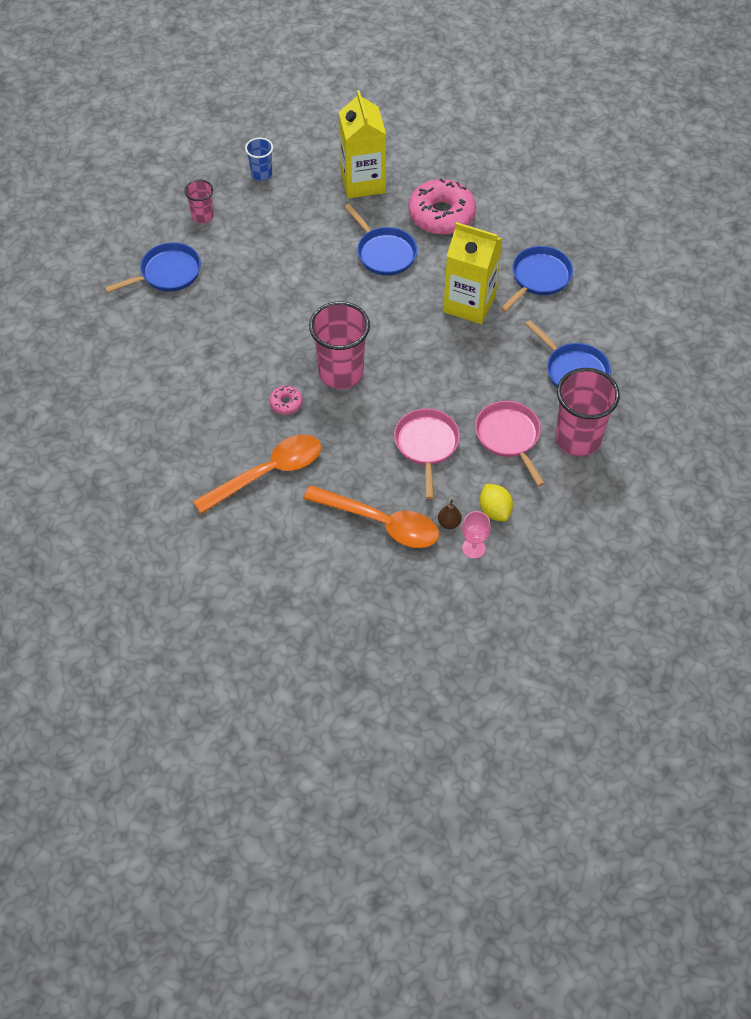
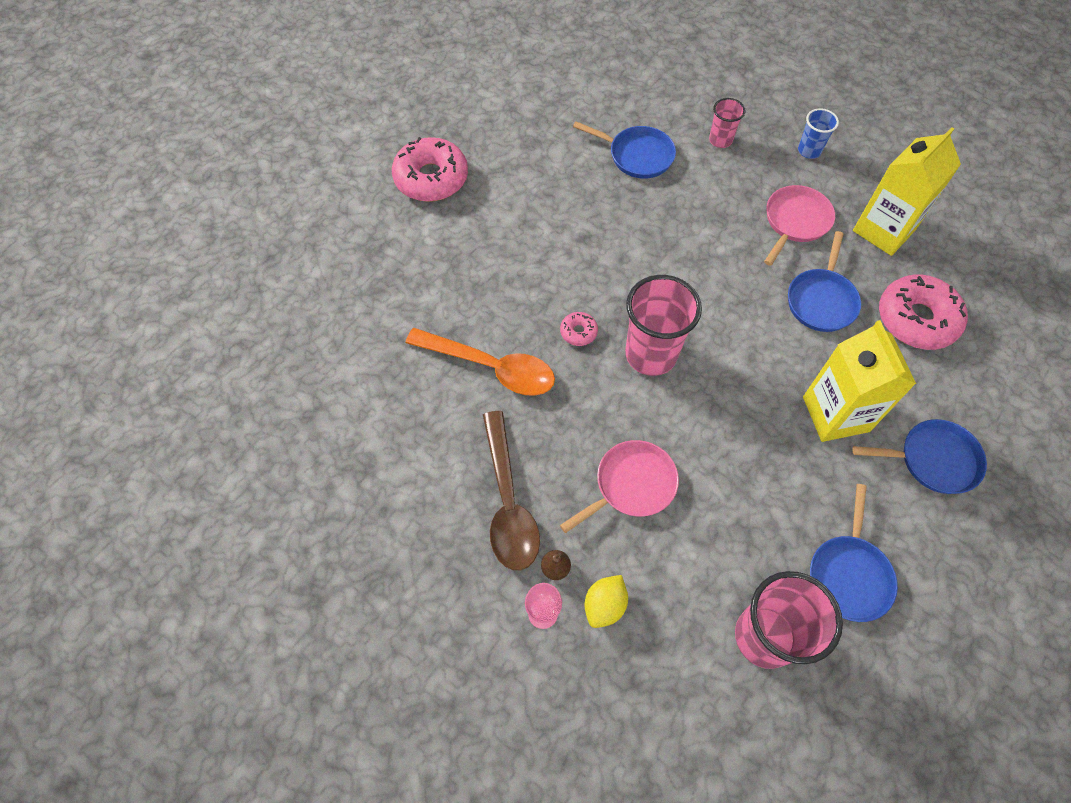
camera: 55 degrees right, 5 degrees up
(59, 414) = (431, 178): none -> pink donut
(381, 523) = (508, 502): orange spoon -> brown spoon
(509, 437) = (707, 560): pink pan -> pink pan (795, 222)

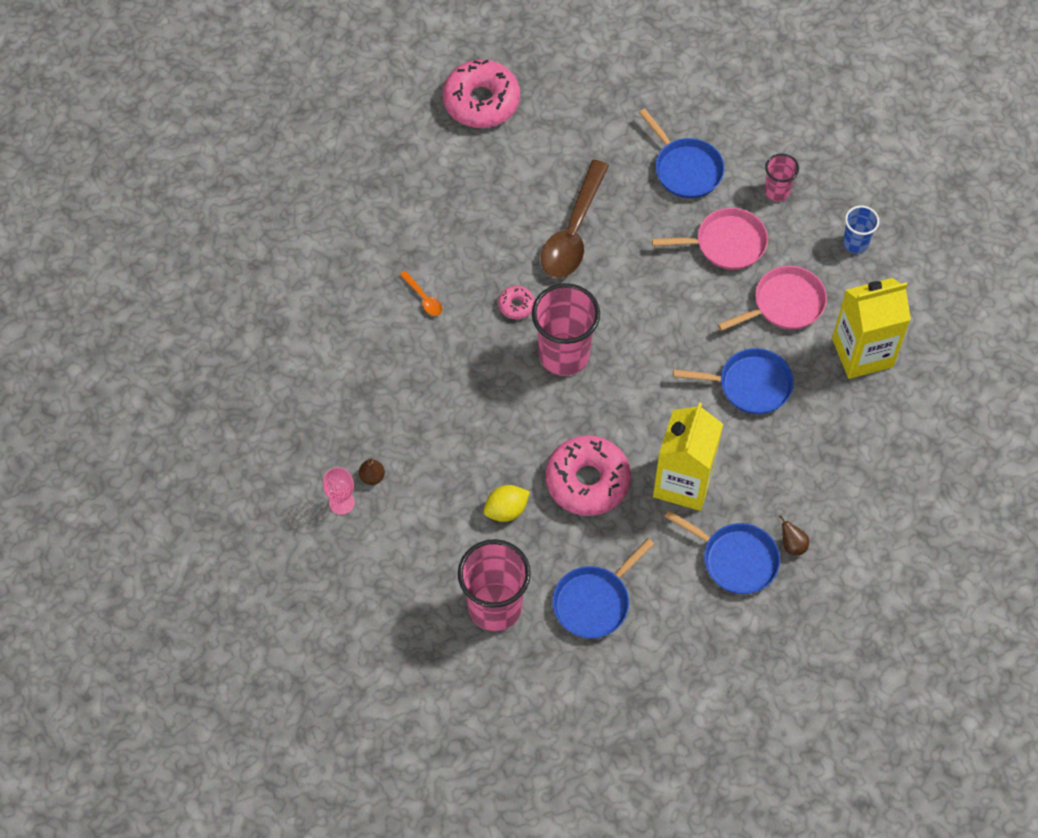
camera: 30 degrees right, 0 degrees up
(491, 367) = (423, 298): orange spoon -> orange spoon, size x0.42
(508, 502) = (368, 410): brown spoon -> brown spoon (573, 232)
(604, 605) = (391, 522): yellow lemon -> yellow lemon (506, 510)
(631, 485) = (472, 448): pink pan -> pink pan (726, 243)
(821, 300) = (750, 385): blue pan -> blue pan turned 135 degrees counterclockwise
(916, 319) = (822, 444): pink donut -> pink donut (587, 481)
(966, 420) = (792, 545): none -> brown pear

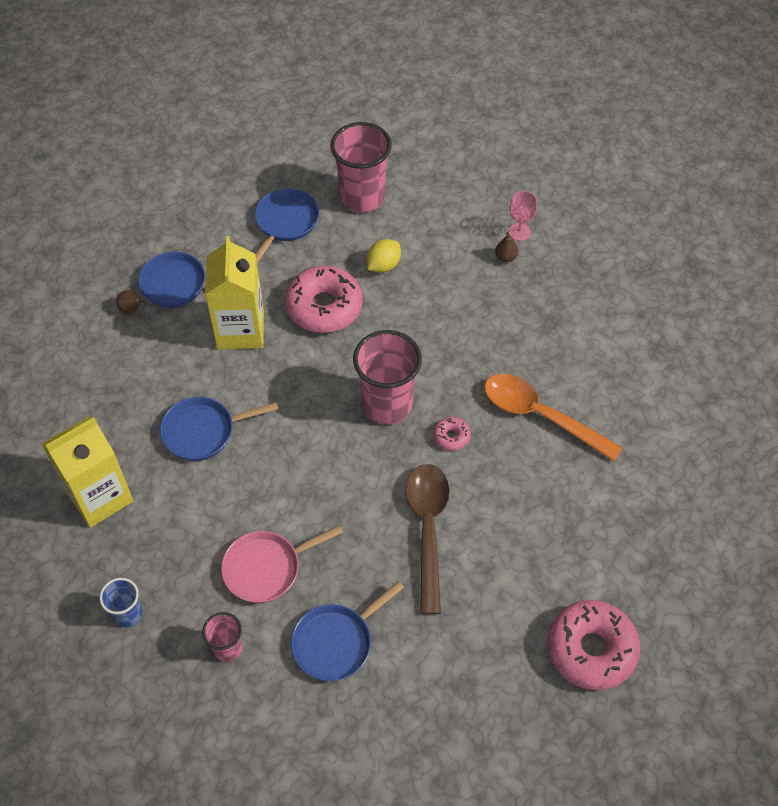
camera: 160 degrees right, 5 degrees down
(423, 298) = (541, 416): orange spoon -> orange spoon, size x2.39
(685, 169) = (336, 642): blue pan -> blue pan turned 75 degrees counterclockwise
(784, 304) = (189, 522): pink pan -> none

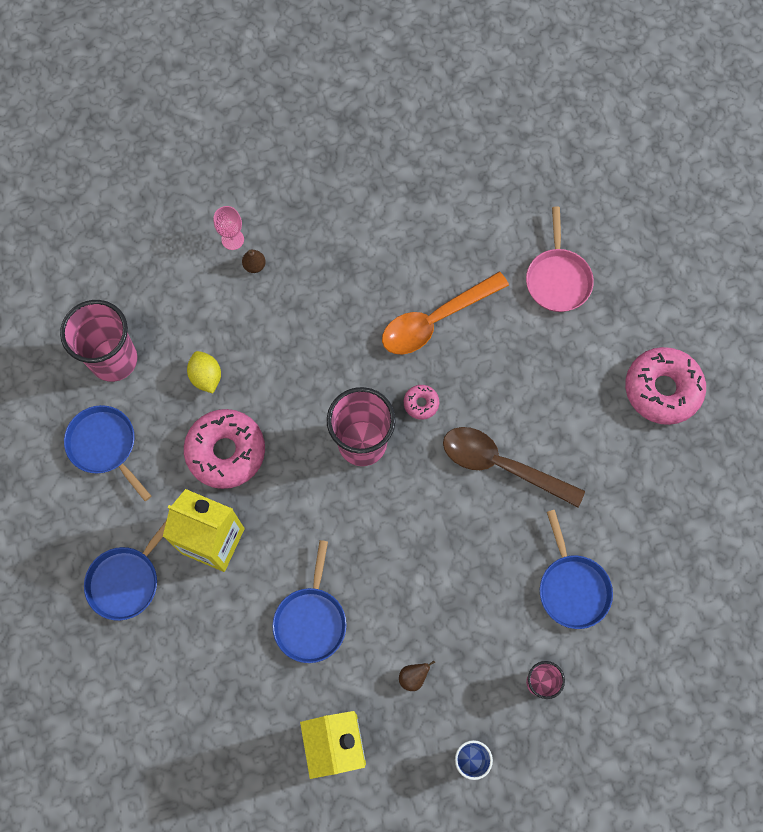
camera: 65 degrees left, 15 degrees up
(132, 309) = (133, 637): brown pear -> brown pear (413, 677)
(266, 568) = (478, 618): pink pan -> pink pan (557, 279)

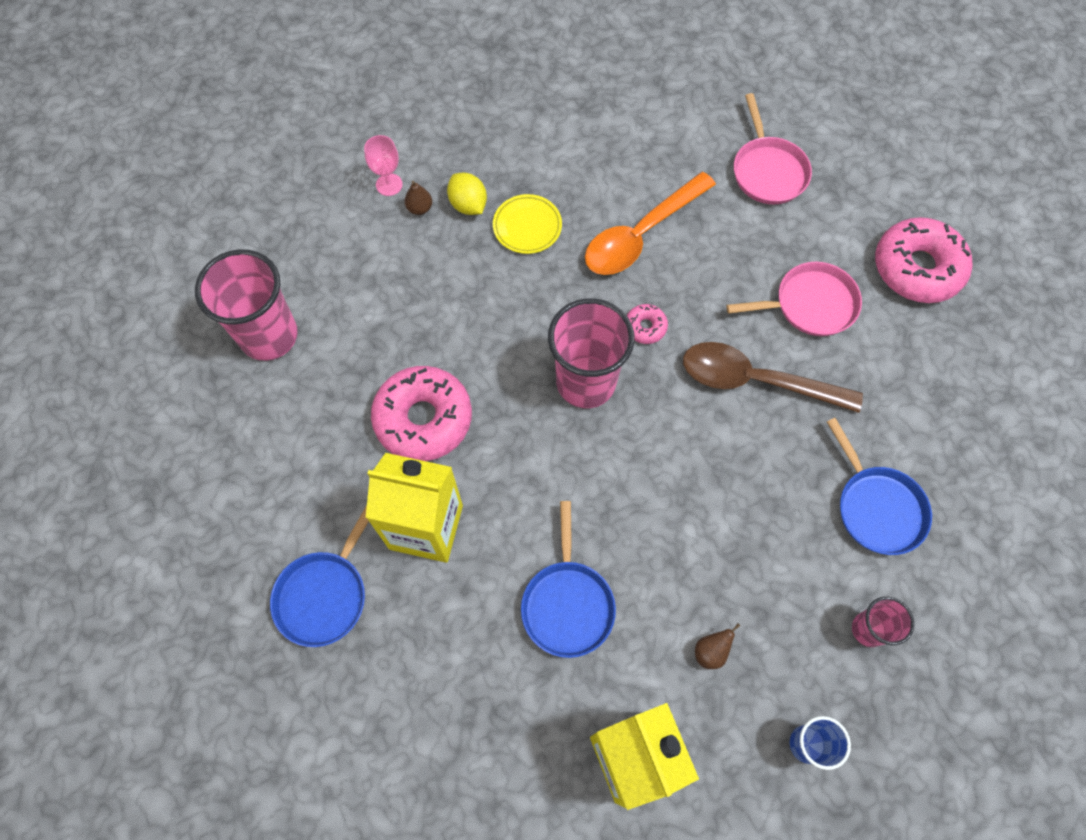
camera: 10 degrees left, 5 degrees down
(105, 446) = (273, 436): blue pan -> none
(206, 377) = (384, 337): yellow lemon -> yellow lemon (468, 205)
(341, 297) = (527, 226): none -> yellow plate
(563, 407) = (810, 304): none -> pink pan

